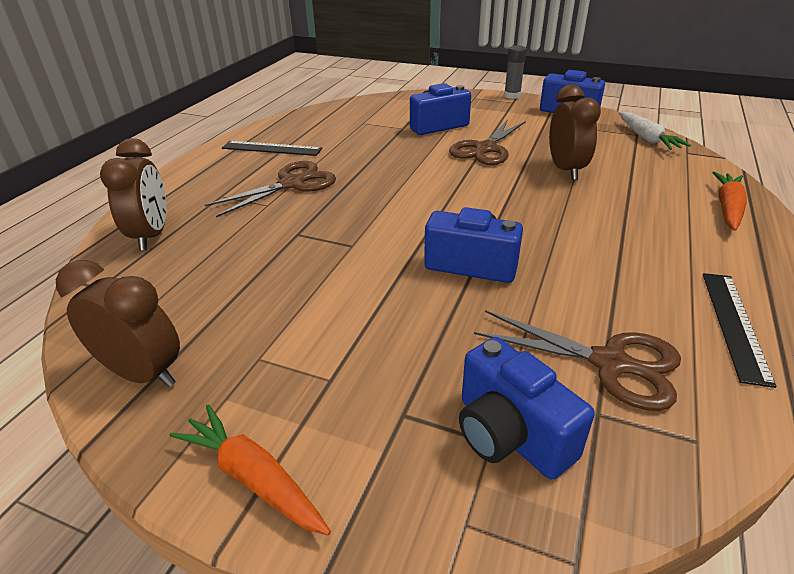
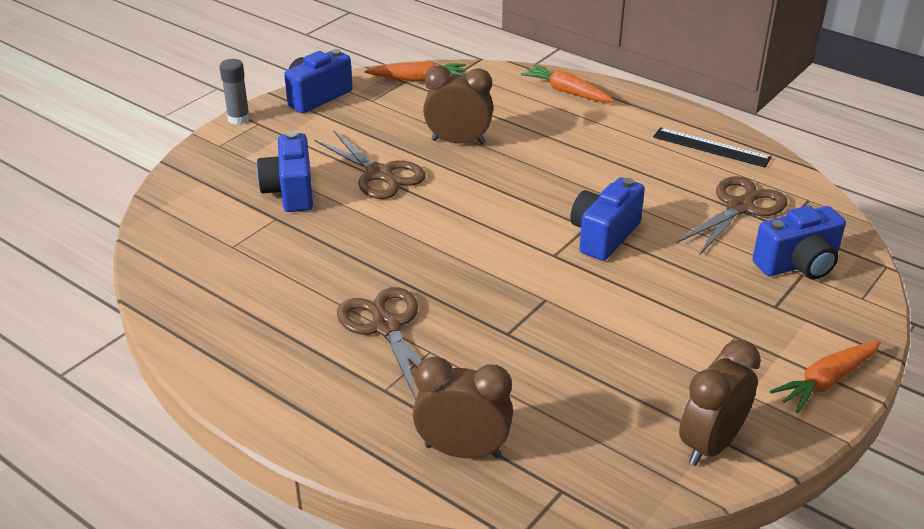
camera: 75 degrees left, 0 degrees up
(271, 148) = (264, 336): black ruler -> none
(647, 138) = (418, 79): white carrot -> orange carrot

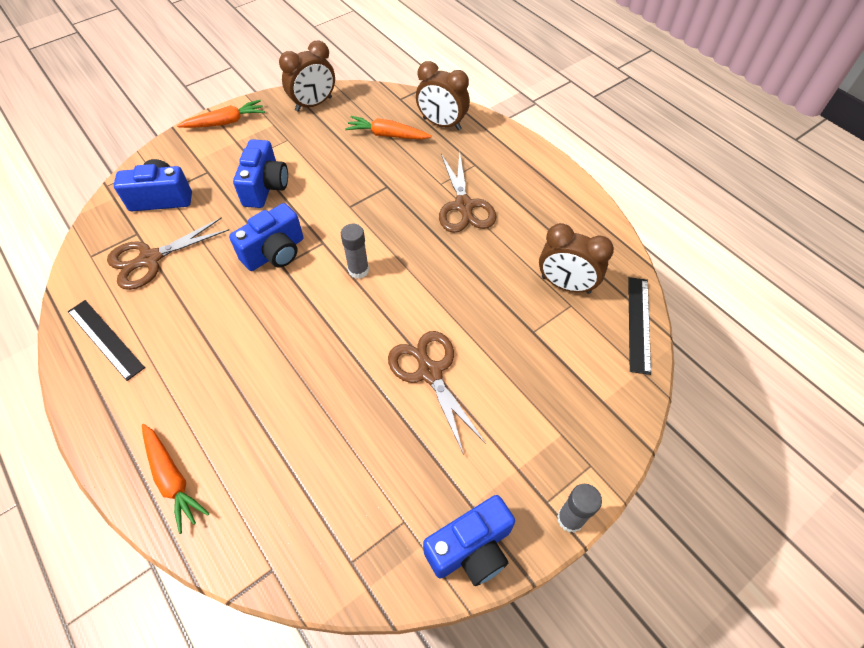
camera: 165 degrees left, 20 degrees up
(153, 242) = (639, 324): none -> black ruler
(290, 191) = (518, 365): blue camera -> blue camera (265, 187)
(418, 79) = (333, 561): orange carrot -> orange carrot (387, 135)
(458, 142) = (336, 407): brown clock -> brown clock (565, 285)
(494, 236) = (358, 270): none -> grey glue stick

